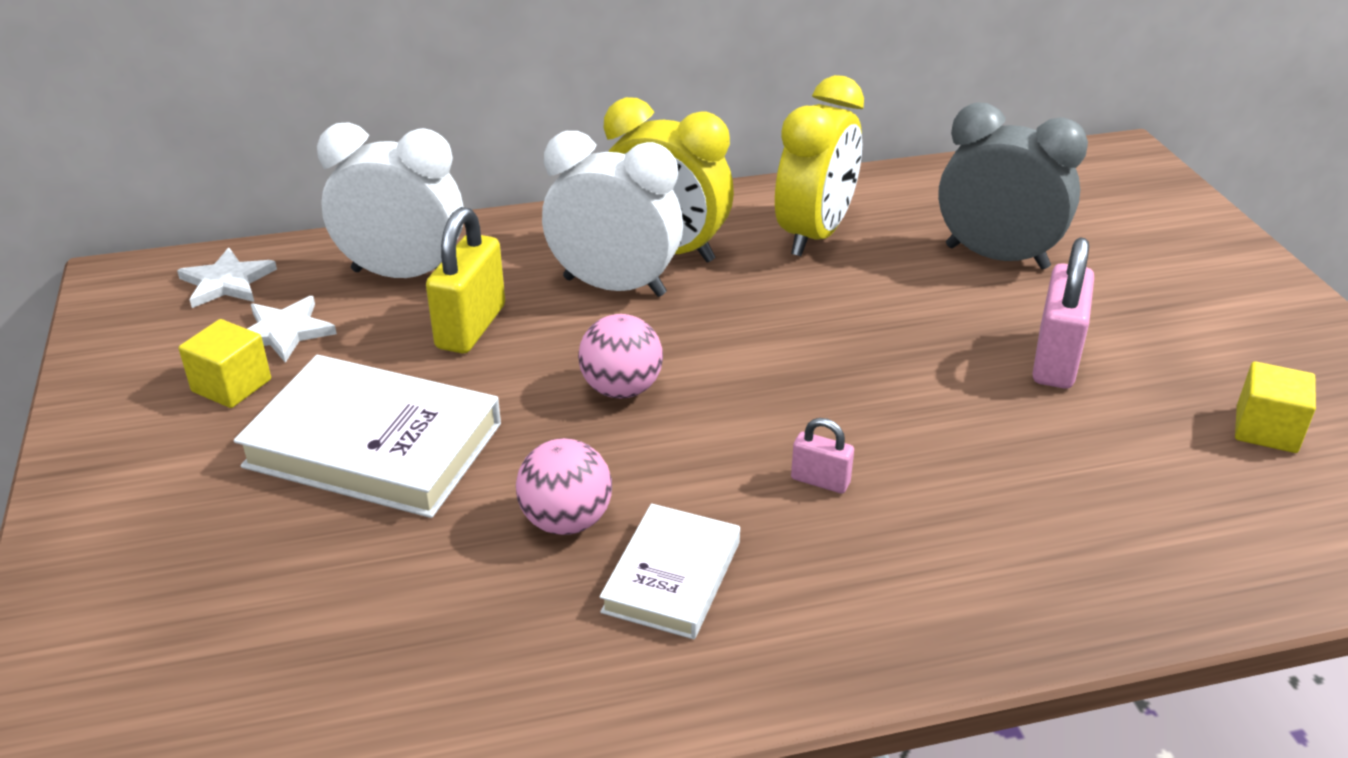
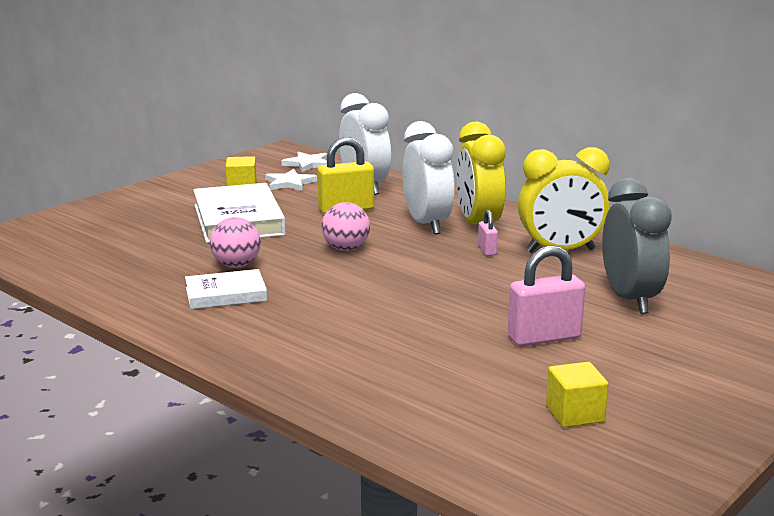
camera: 55 degrees right, 15 degrees down
(820, 481) = (337, 306): pink padlock -> pink padlock (487, 250)

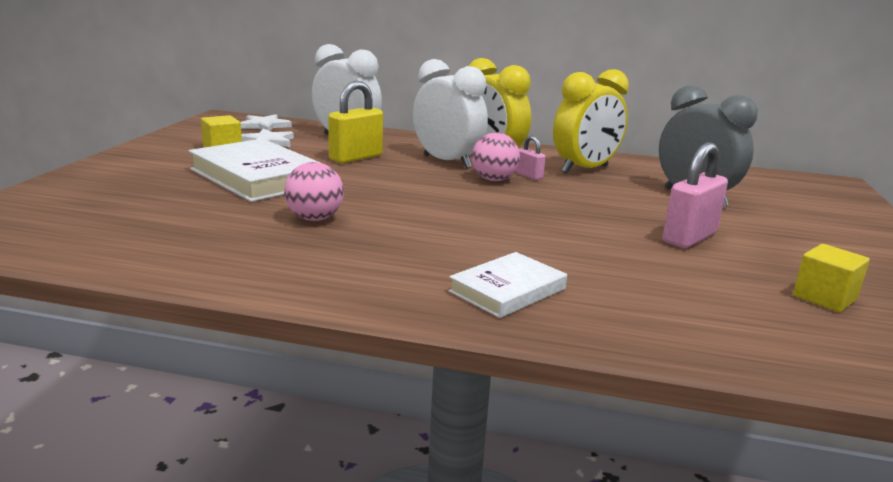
camera: 30 degrees left, 0 degrees up
(226, 294) = (342, 248): white book -> white book (507, 290)
(346, 249) = (405, 189): pink ball -> pink ball (493, 179)

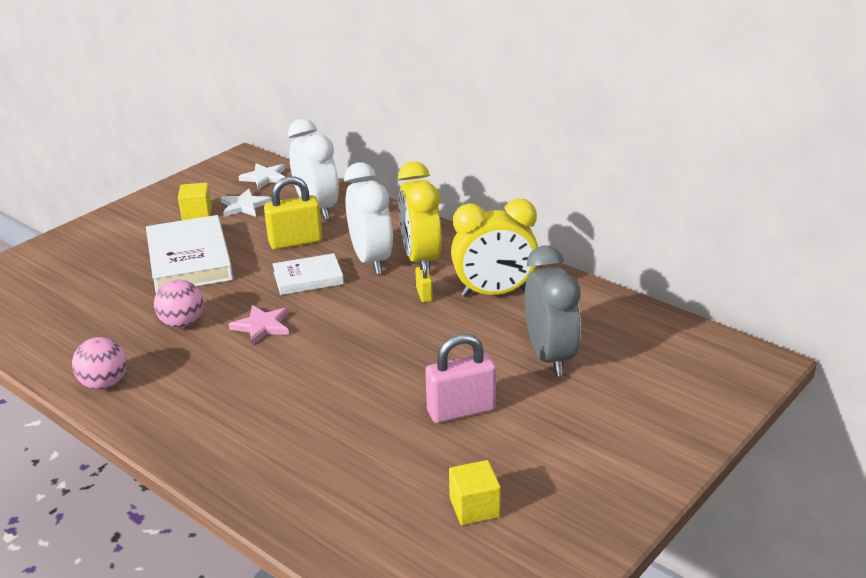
camera: 30 degrees right, 10 degrees up
(408, 210) = (262, 326): none -> pink star
(493, 179) = (383, 295): pink ball -> pink ball (104, 384)
(507, 290) = (235, 434): white book -> white book (308, 278)
(529, 176) = (424, 294): pink padlock -> yellow padlock

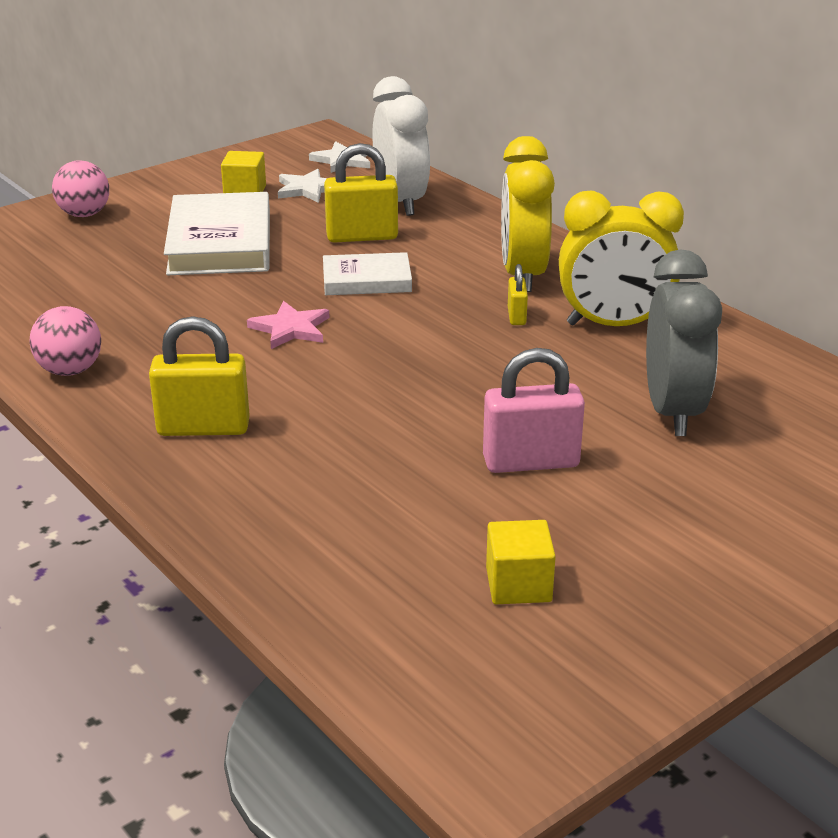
camera: 10 degrees right, 0 degrees up
(182, 323) = (189, 313): pink ball -> pink ball (84, 214)
(218, 417) = (203, 428): none -> yellow padlock
(371, 260) = (456, 268): white clock -> none

